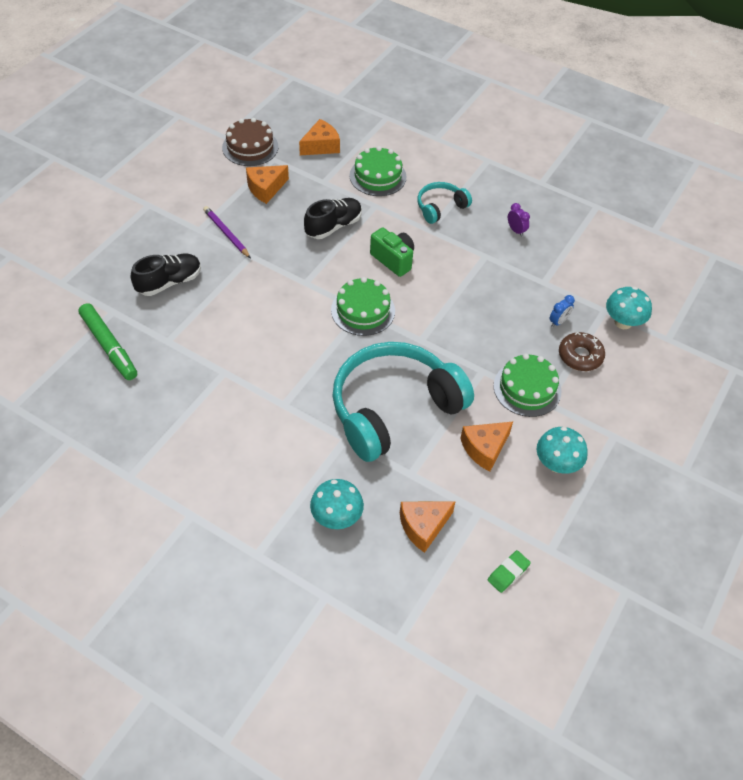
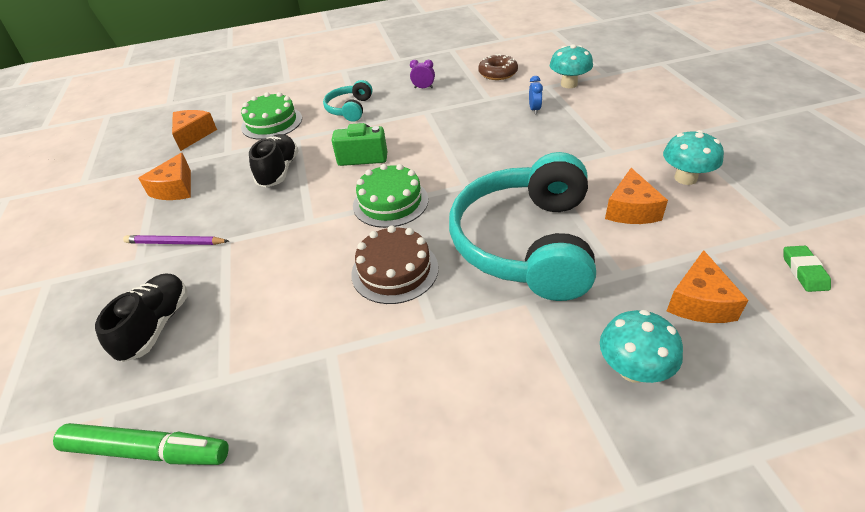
camera: 40 degrees left, 10 degrees down
(250, 147) = (120, 173): brown cake -> brown cake (394, 270)
(527, 388) = (585, 155): green cake -> none
(580, 356) = (580, 115): brown donut -> brown donut (498, 73)

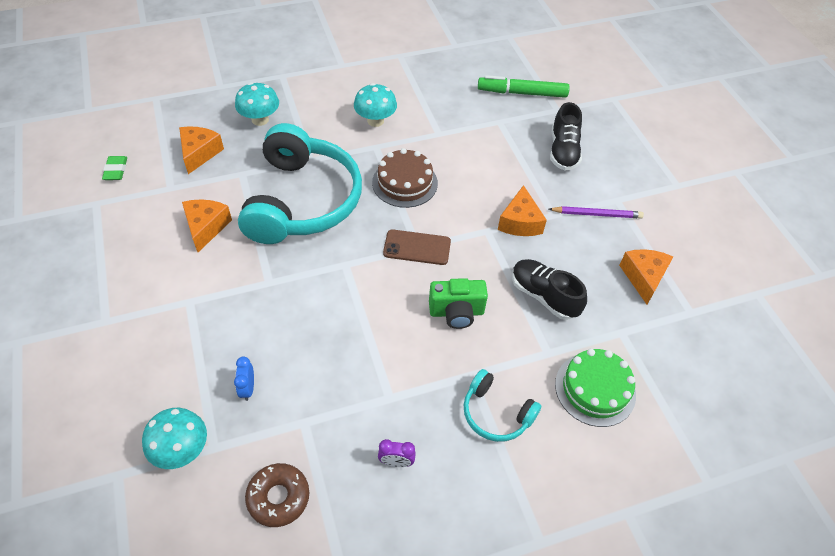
camera: 170 degrees right, 10 degrees up
(193, 135) = (688, 370): orange cheese -> orange cheese (520, 222)
(279, 171) = (544, 296): black shoe -> black shoe turned 135 degrees clockwise
(350, 109) = (496, 413): turquoise headphones -> turquoise headphones turned 120 degrees clockwise
(390, 202) = (417, 247): green cake -> brown phone
(685, 178) = (138, 260): turquoise mushroom -> turquoise mushroom (375, 121)

